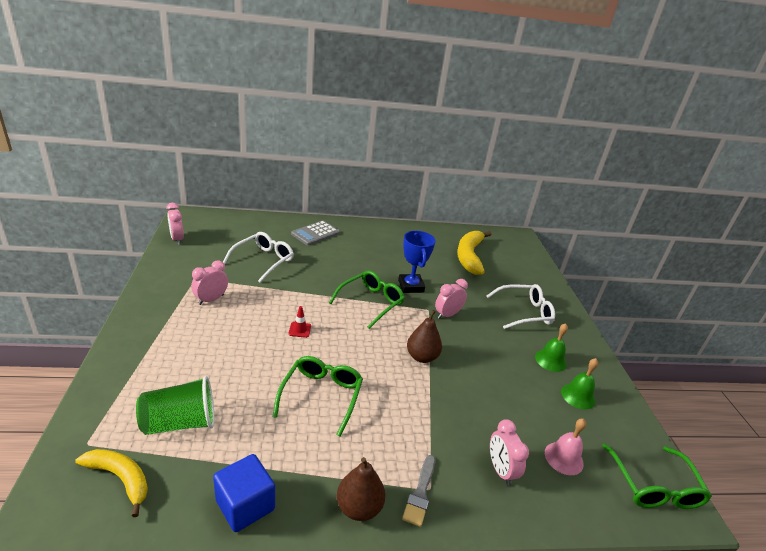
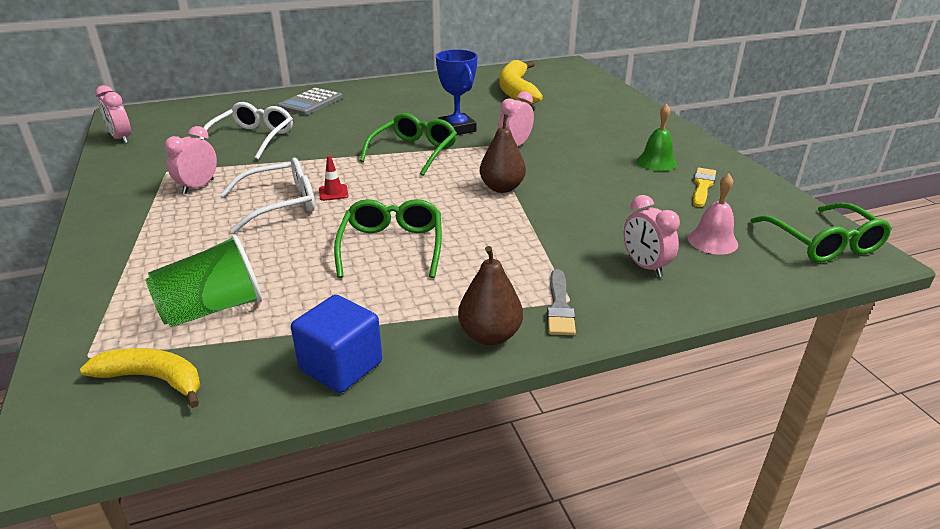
camera: 10 degrees left, 0 degrees up
(524, 312) = (605, 127): white glasses -> white glasses (279, 204)
(578, 396) = (702, 186): green bell -> yellow brush

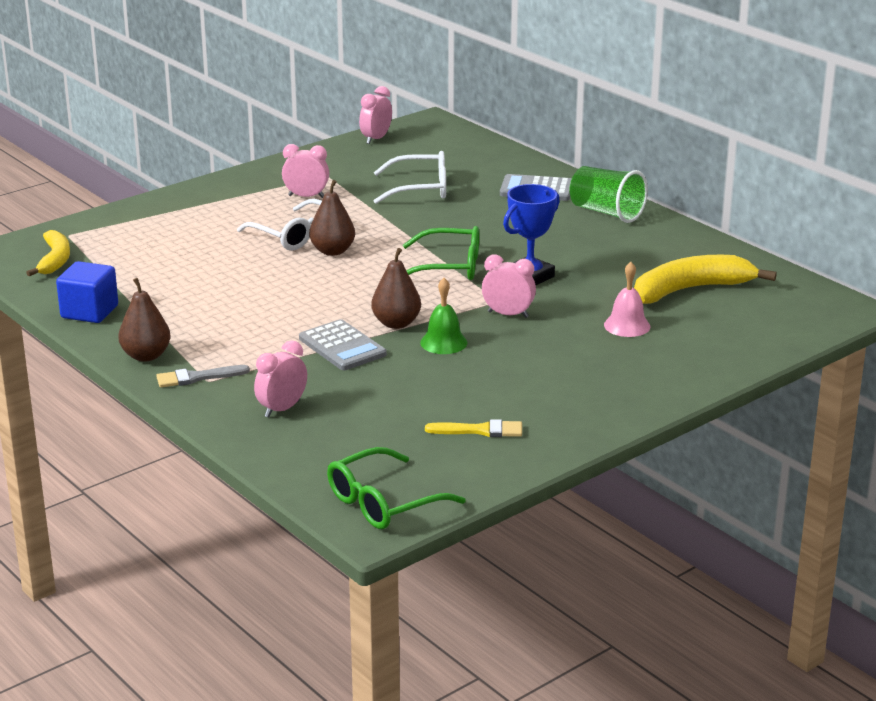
camera: 70 degrees right, 5 degrees down
(213, 309) = (133, 255): green cup -> green cup (606, 212)
(333, 193) = (332, 251): red traffic cone -> brown pear
(392, 247) = (252, 296): green glasses -> none
(532, 218) = (342, 346): none -> grey calculator
(656, 162) = (527, 399): green bell -> green bell (443, 342)
(712, 241) = (351, 440): pink bell -> pink bell (627, 325)

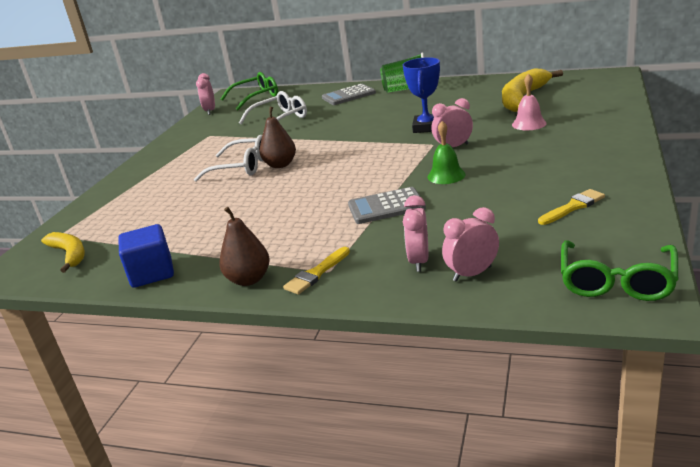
camera: 30 degrees left, 0 degrees up
(197, 377) = (316, 273): grey brush -> yellow brush
(306, 196) = (212, 148): pink clock -> pink clock (472, 274)
(342, 346) = (386, 207): grey calculator -> grey calculator turned 150 degrees clockwise
(396, 323) = (396, 180): brown pear -> none
(448, 267) = (369, 142): green glasses -> green glasses (256, 97)

